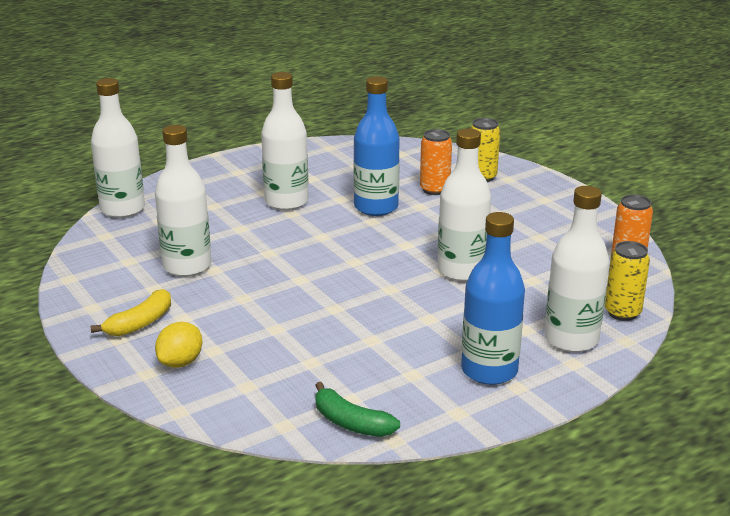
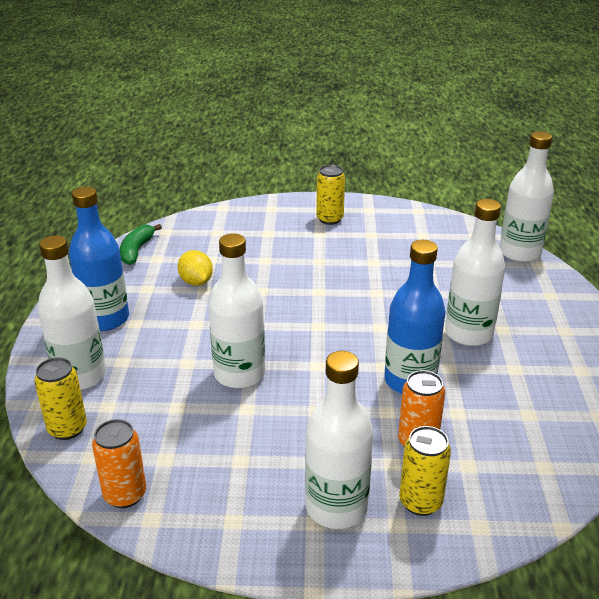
camera: 125 degrees right, 5 degrees up
(140, 323) = (329, 219): yellow banana -> yellow can
(180, 362) = (268, 220): yellow lemon -> yellow lemon (196, 282)
(187, 266) = (390, 253): white bottle -> white bottle (336, 507)
(351, 423) = (137, 250): green banana -> green banana turned 60 degrees counterclockwise

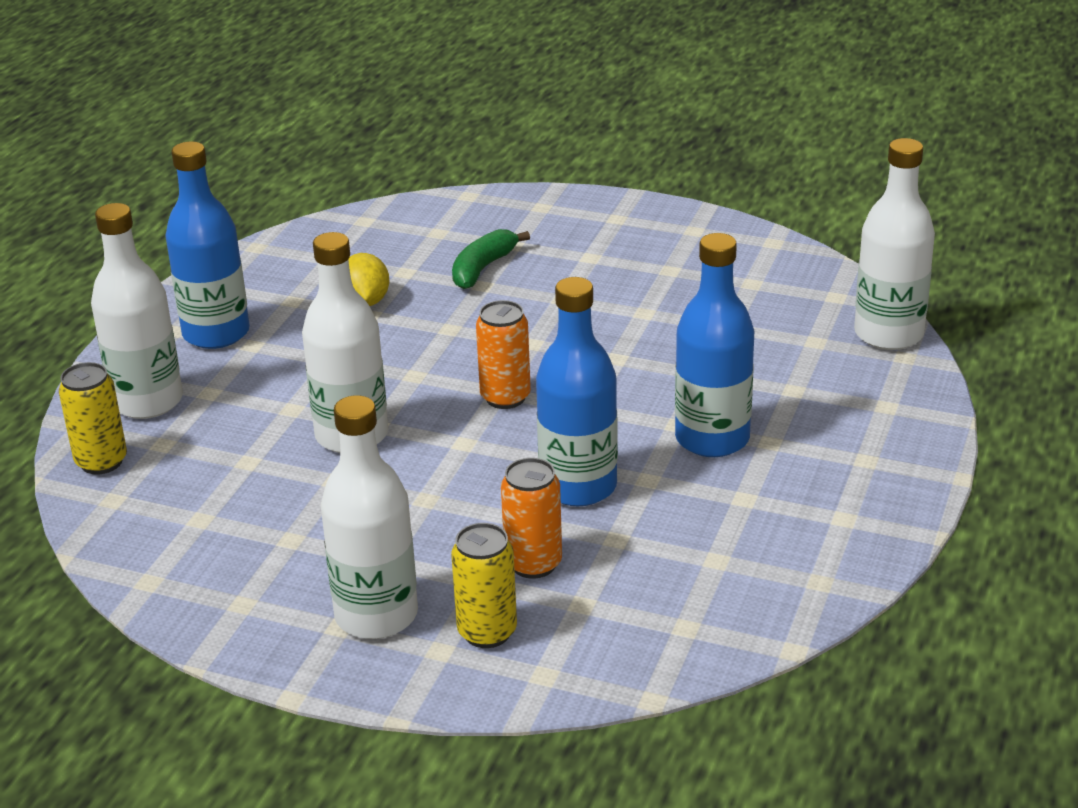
camera: 20 degrees right, 0 degrees up
(125, 495) = (131, 549): orange can -> orange can (505, 397)
(137, 250) = (308, 243): green banana -> green banana (483, 268)
(329, 219) = (621, 236): yellow can -> none
(468, 333) = (712, 439): white bottle -> blue bottle

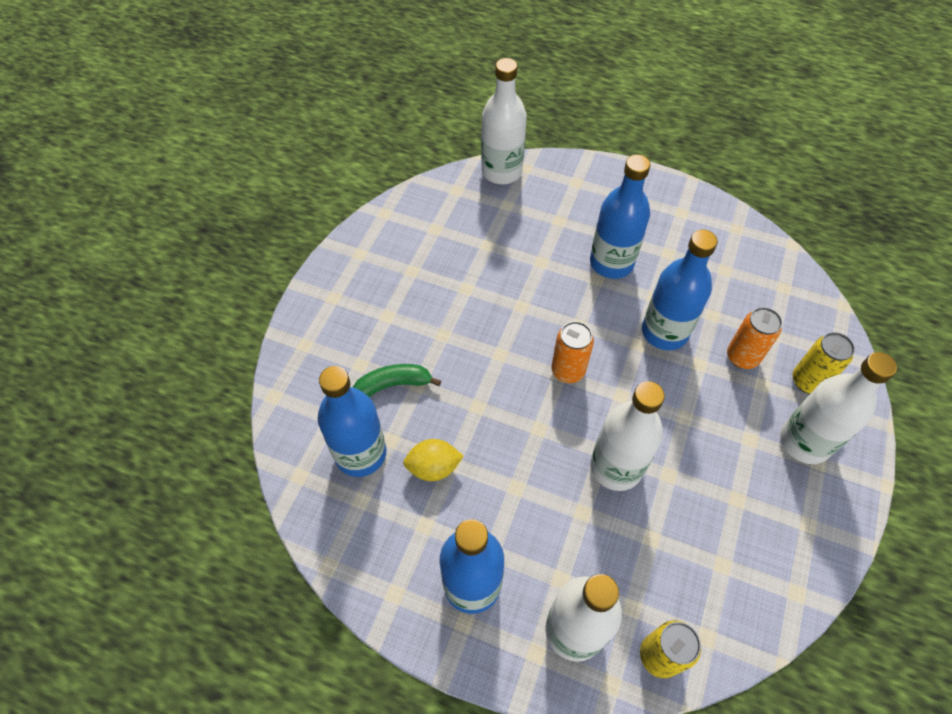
camera: 90 degrees left, 25 degrees up
(388, 254) = (360, 453): none -> blue bottle
(483, 268) = (393, 385): green banana -> green banana turned 135 degrees clockwise

